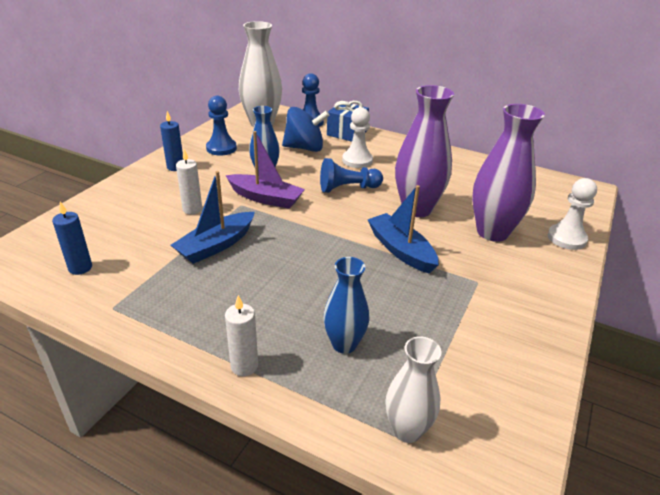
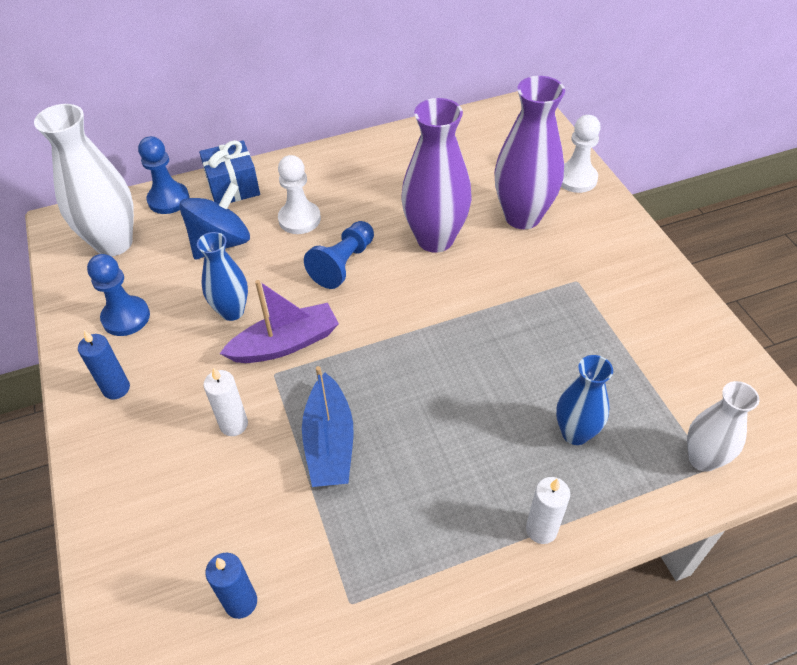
camera: 45 degrees left, 15 degrees up
(401, 250) = (486, 299): blue boat -> none

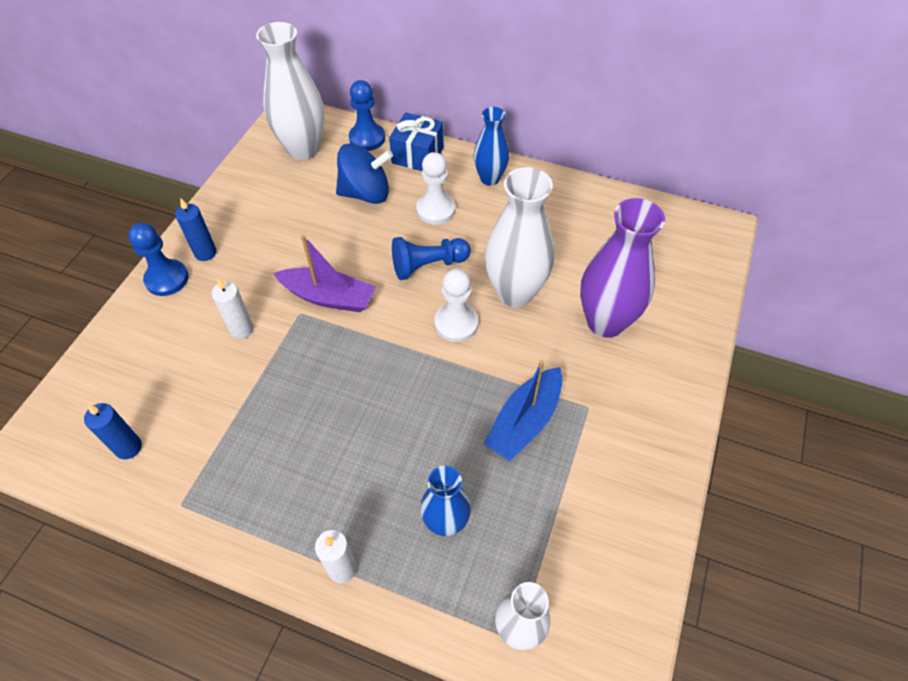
camera: 40 degrees right, 5 degrees up
(126, 317) = (258, 208): blue pawn -> blue pawn (167, 279)
(232, 311) = (321, 249): blue vase -> blue vase (490, 178)
(329, 442) = (281, 389): blue boat -> blue boat (524, 421)
(435, 239) = (515, 292): purple vase -> white vase
(576, 179) = (691, 321): white pawn -> white pawn (456, 323)

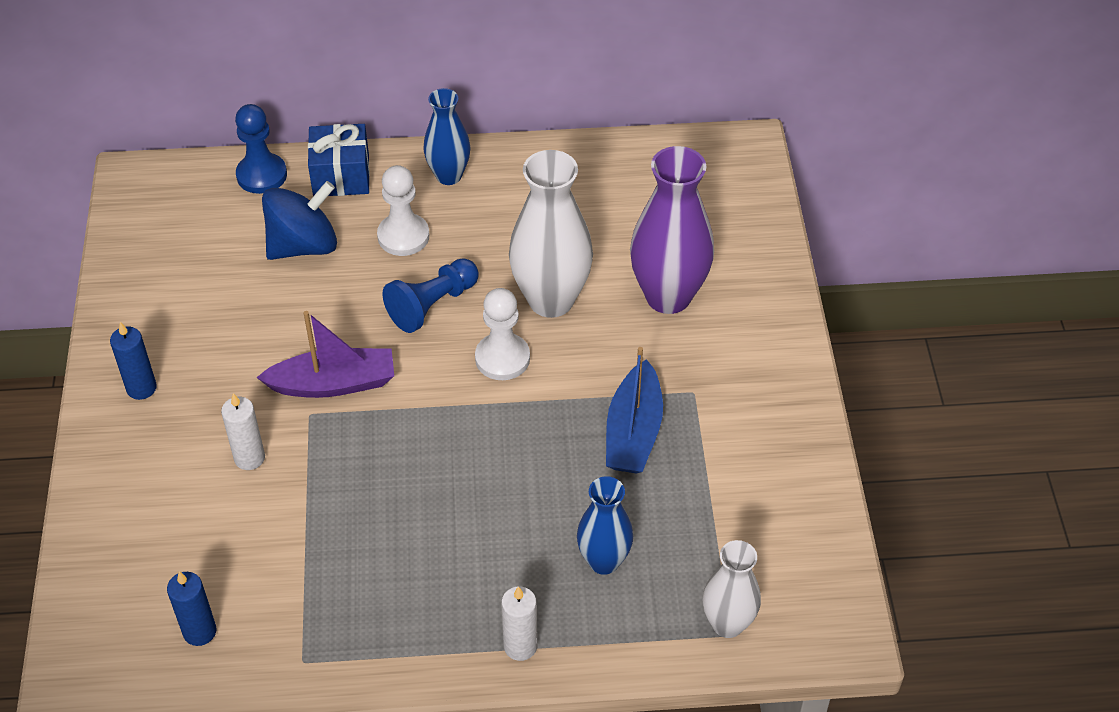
camera: 25 degrees left, 5 degrees down
(167, 279) = (112, 436): blue pawn -> none
(303, 149) = (185, 216): white vase -> none

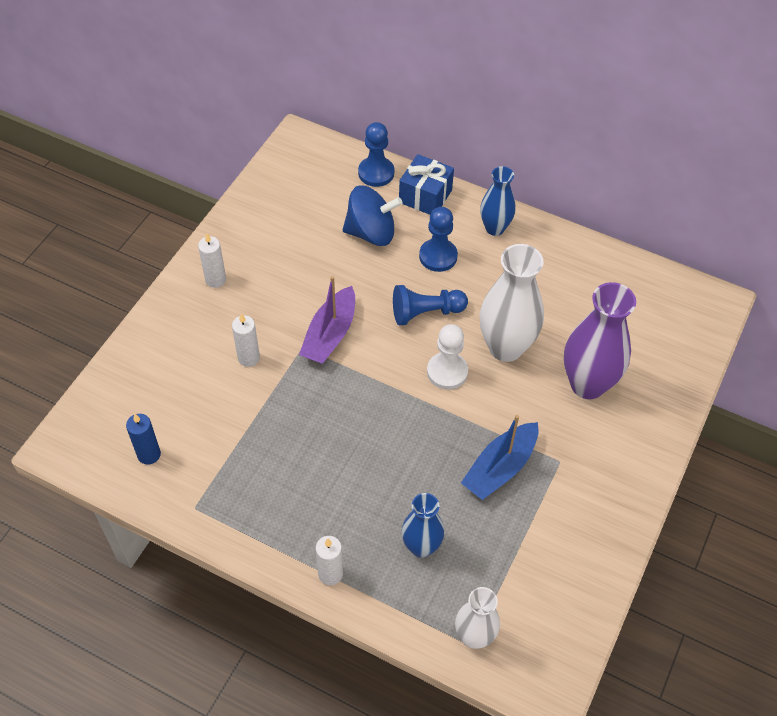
camera: 30 degrees right, 5 degrees up
(141, 388) = (215, 279): blue candle -> white candle
(333, 383) = (330, 335): purple boat -> purple boat turned 90 degrees clockwise
(403, 236) = (438, 256): white pawn -> blue pawn

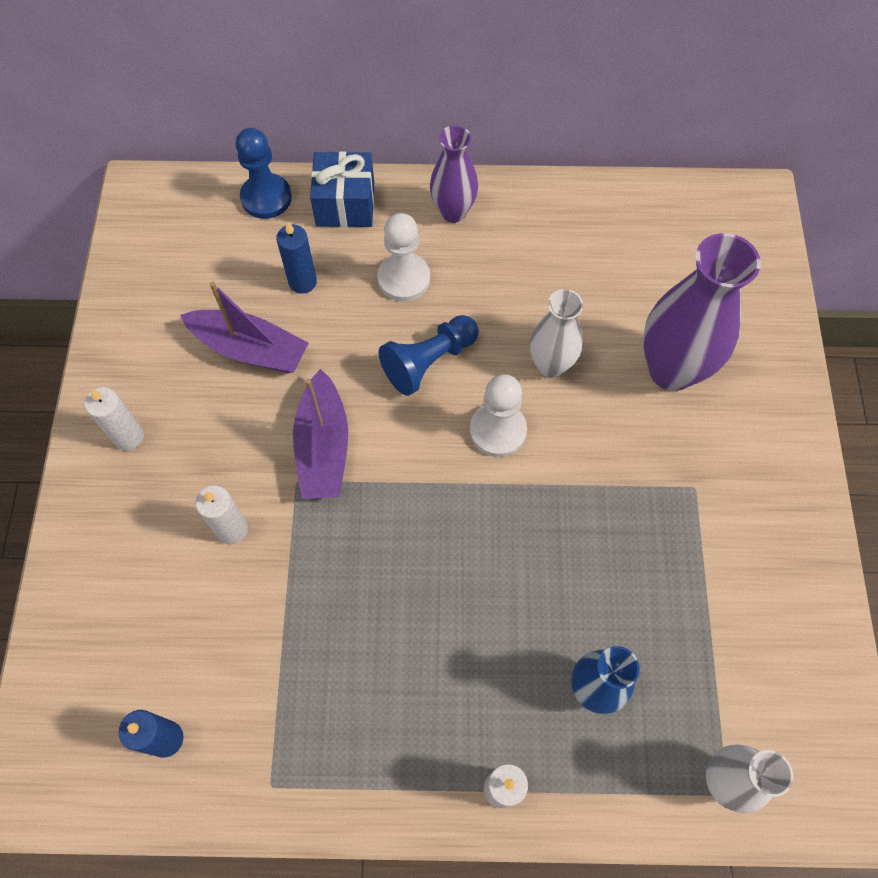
camera: 25 degrees left, 10 degrees up
(316, 259) = (250, 349): none -> purple boat
(371, 232) = (302, 282): blue spinning top -> blue candle
(438, 256) = (404, 279): blue pawn -> white pawn
(495, 228) = (453, 212): blue vase -> purple vase
(500, 468) = (630, 531): blue boat -> none
(505, 347) = (550, 365): white vase -> white vase, size x0.60

